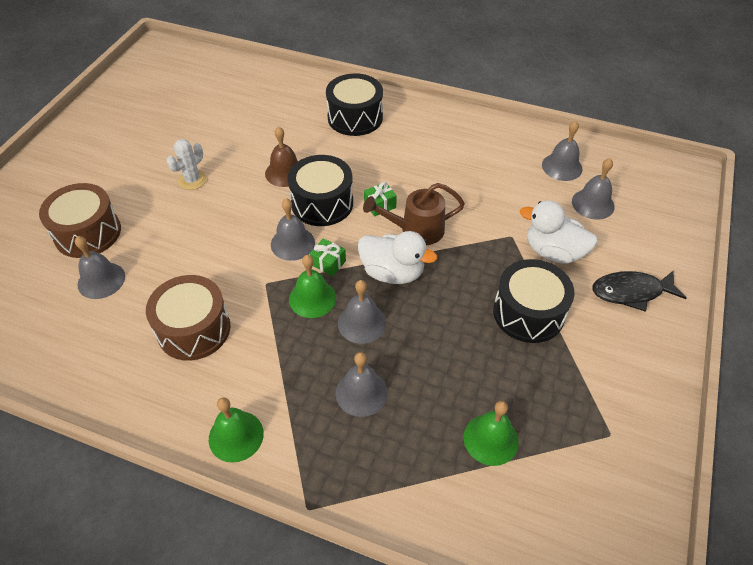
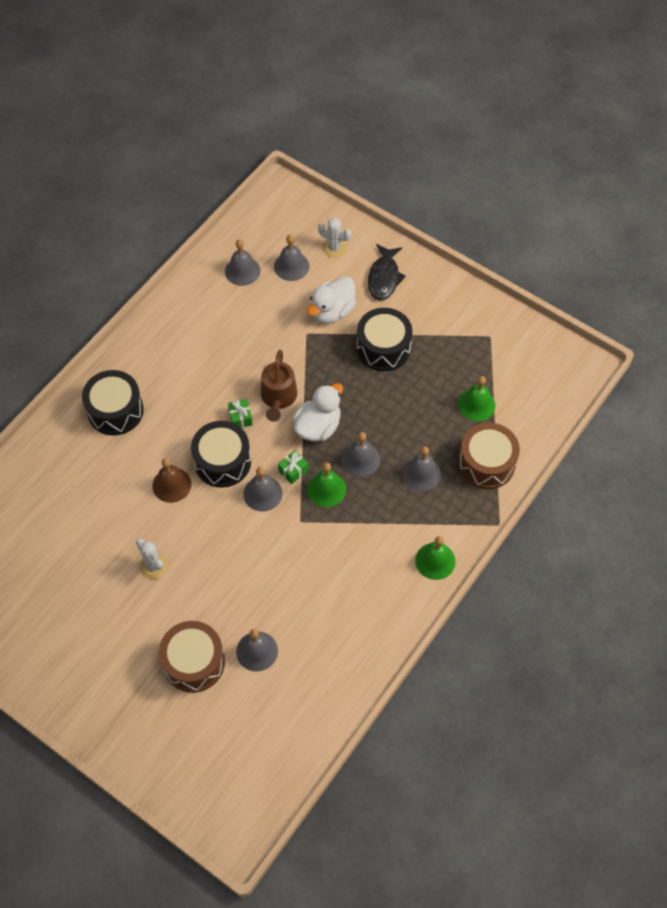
camera: 75 degrees left, 10 degrees up
(194, 329) = (332, 580): brown drum -> brown drum (486, 463)
(642, 235) = (334, 248): none -> white cactus

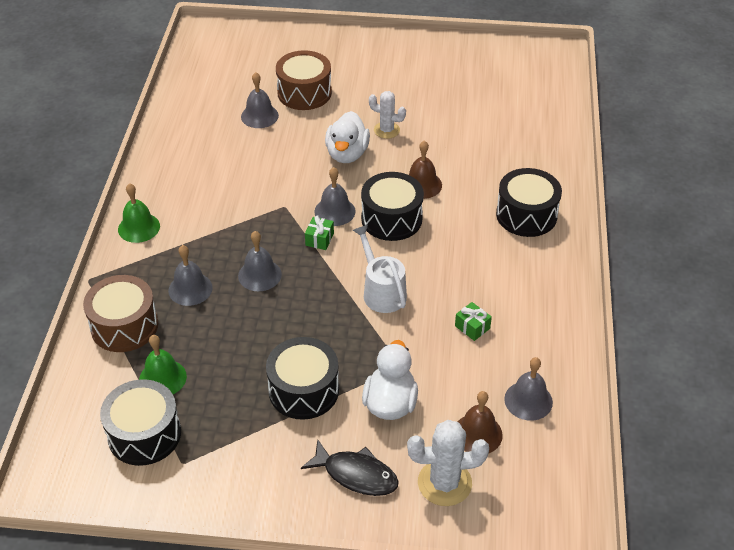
camera: 150 degrees right, 15 degrees down
(240, 417) = (405, 259): green gift -> green gift (472, 327)
(278, 398) = (381, 291): brown watering can -> white watering can
(291, 266) = (477, 434): grey bell -> brown bell
(318, 426) = (322, 284): white duck -> white duck (347, 154)
(326, 489) = (277, 238): green bell -> none
(334, 248) = (444, 483): white cactus -> white cactus, size x1.54
(384, 277) = (356, 474): black fish -> black fish turned 135 degrees clockwise
(506, 368) = (144, 434): none -> black drum

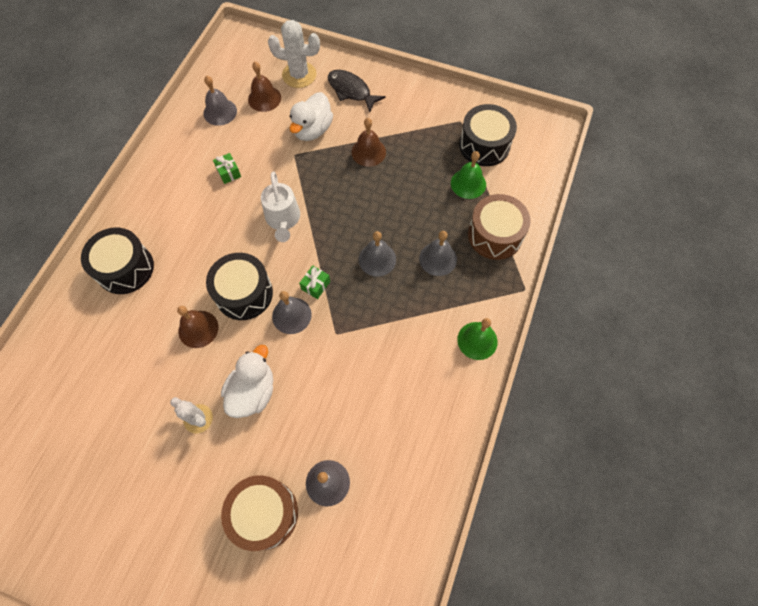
camera: 165 degrees left, 20 degrees up
(303, 390) = (368, 152): black drum -> brown bell

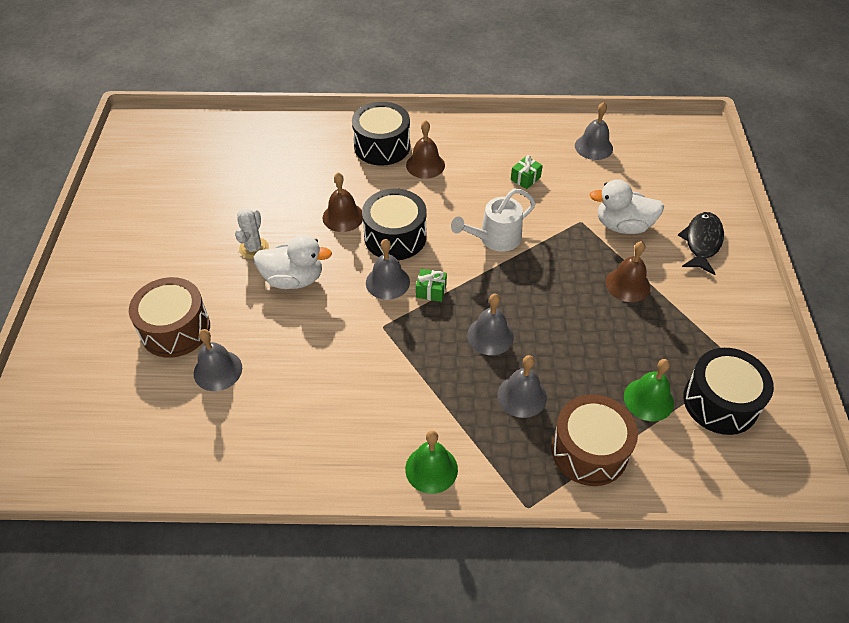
camera: 70 degrees right, 15 degrees down
(264, 98) = (635, 174): brown bell -> brown bell (425, 165)
(299, 75) = (688, 191): white cactus -> none

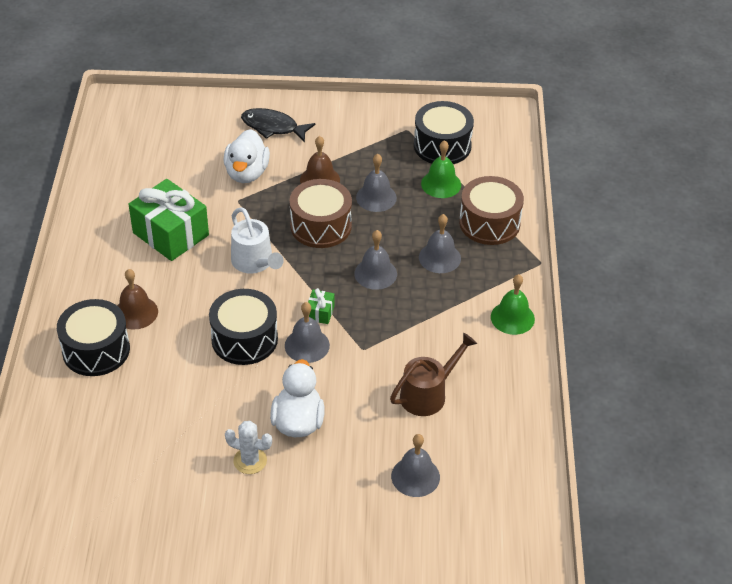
camera: 90 degrees left, 5 degrees down
(175, 329) = (362, 520): brown drum -> brown drum (321, 226)
(321, 382) = (428, 394): none -> brown watering can
(343, 217) = (209, 383): brown bell -> none
(525, 178) = (170, 234): green gift -> green gift, size x2.34
(593, 147) = (131, 179): grey bell -> grey bell (376, 197)

